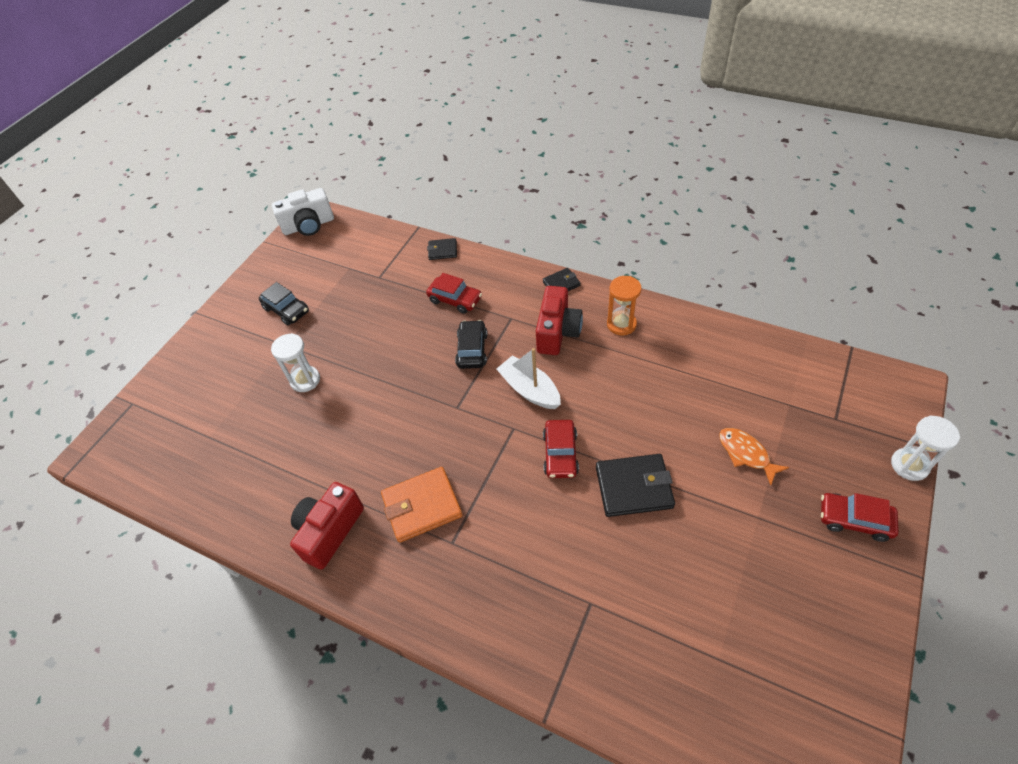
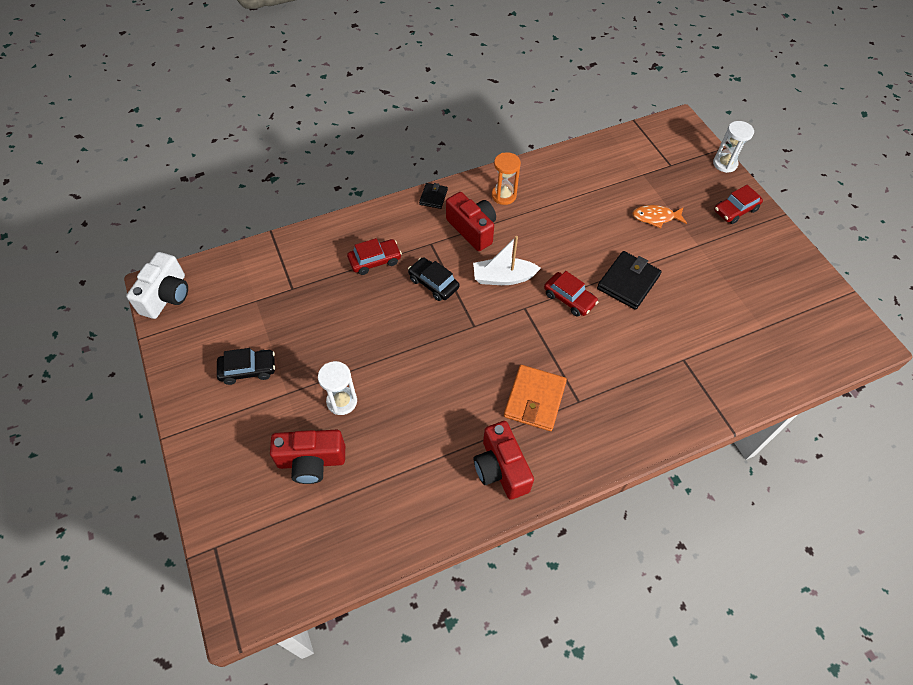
camera: 55 degrees left, 5 degrees up
(239, 402) = (311, 461): none -> red camera
(442, 250) = (316, 234): black wallet -> none

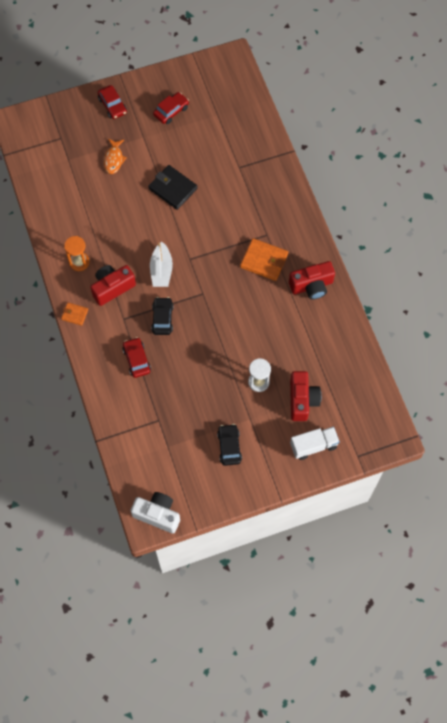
camera: 85 degrees left, 10 degrees up
(238, 480) = (313, 446): none -> white truck
(433, 197) = (74, 314): black wallet -> orange wallet
(433, 283) = (162, 318): black car -> black car turned 135 degrees clockwise
(569, 298) = (184, 229): red car -> red car (171, 111)
(725, 164) = (64, 101): white hourglass -> none

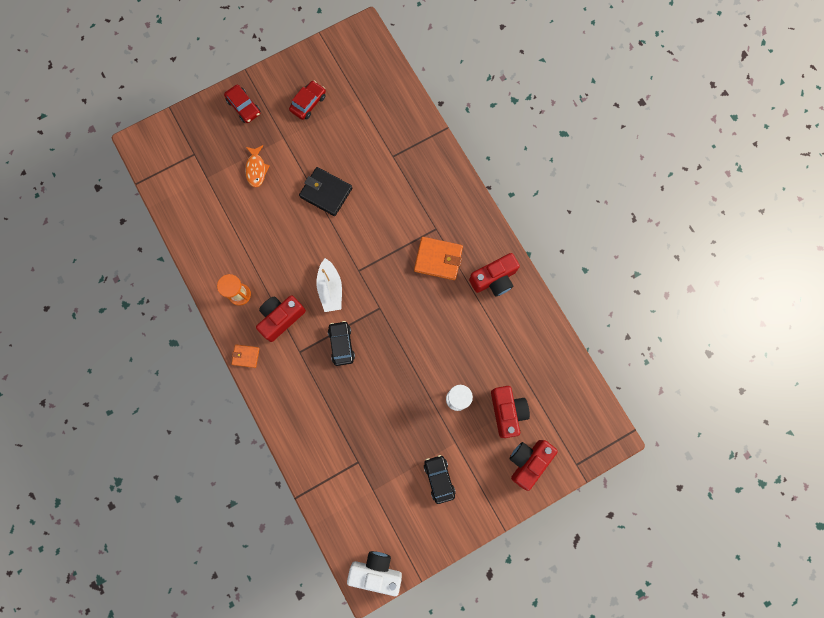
camera: 10 degrees left, 10 degrees up
(136, 360) = (322, 397): red car -> none
(313, 446) = (528, 461): white truck -> red camera

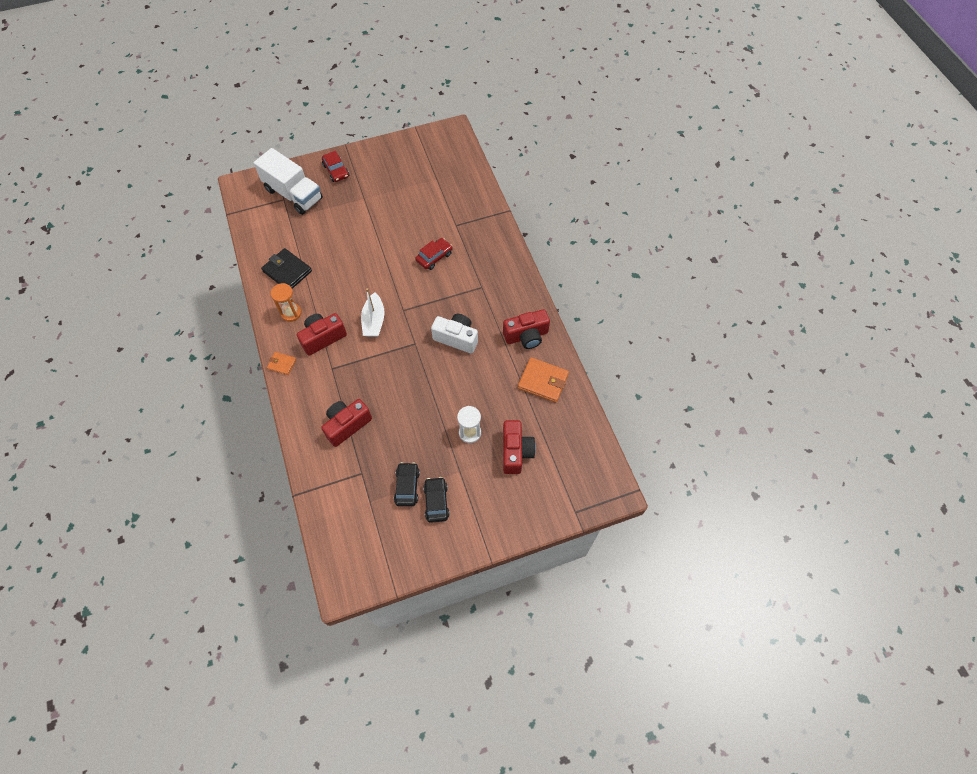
camera: 10 degrees right, 15 degrees down
(203, 146) = (293, 194): none -> white truck
(256, 169) = (333, 218): orange fish -> none
(308, 103) = (392, 175): red car -> red car (434, 257)
(326, 192) = (390, 244): black wallet -> black wallet (287, 271)
(341, 344) = (372, 368): black car -> black car (407, 486)
(376, 571) = (354, 578): white camera -> white camera (456, 338)
(438, 259) = (478, 312): orange wallet -> orange wallet (543, 381)
(528, 461) = (527, 501): red camera -> red camera (347, 425)

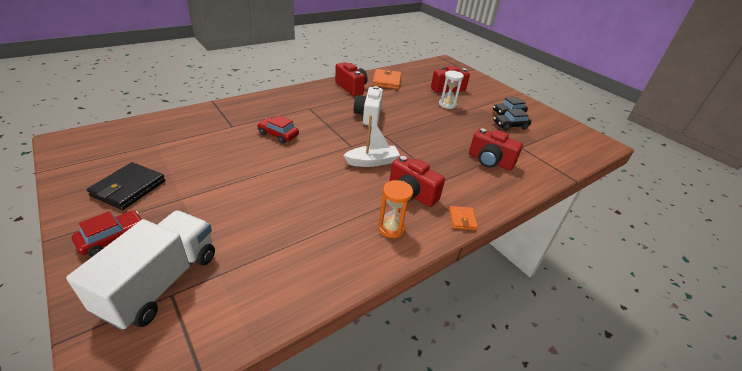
camera: 110 degrees left, 25 degrees down
(287, 271) = (326, 249): black wallet -> black wallet (129, 188)

